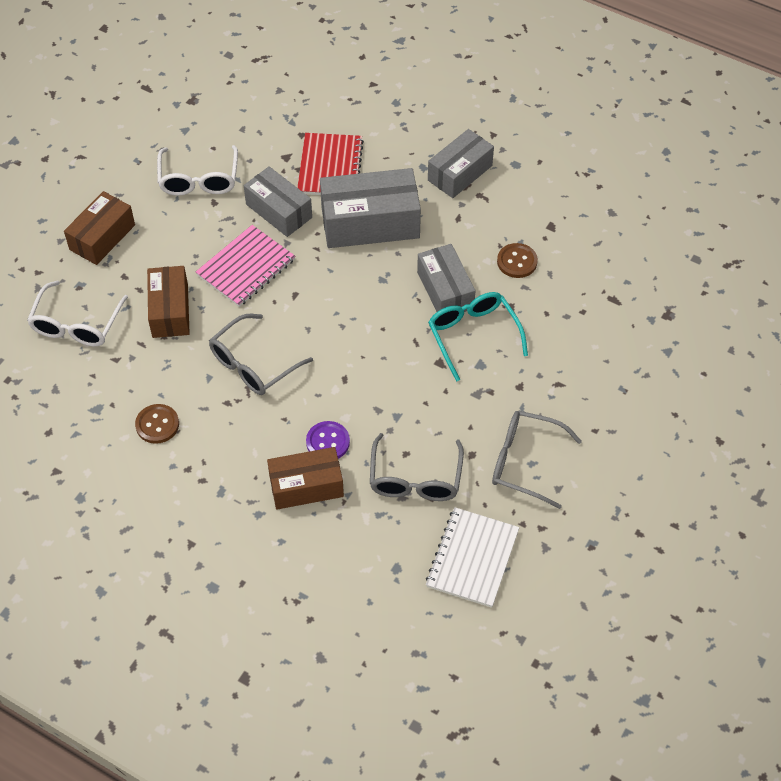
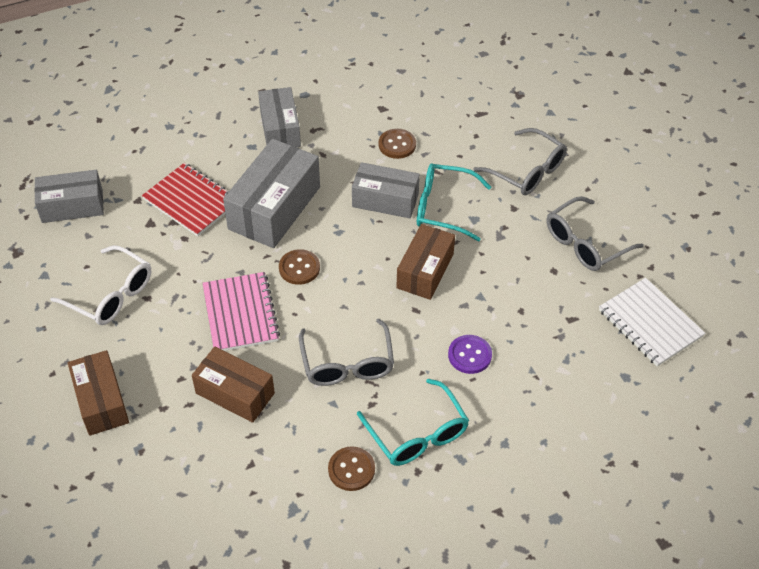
camera: 55 degrees left, 5 degrees down
(76, 325) = (183, 475): white glasses -> none
(222, 449) = (417, 434): none -> turquoise glasses
(279, 211) = (202, 259): grey box -> grey box (72, 206)
(306, 486) = (502, 394): brown box -> brown box (425, 271)
(322, 277) = (299, 268): none -> brown button
(415, 479) = (550, 318): grey glasses -> grey glasses (527, 171)

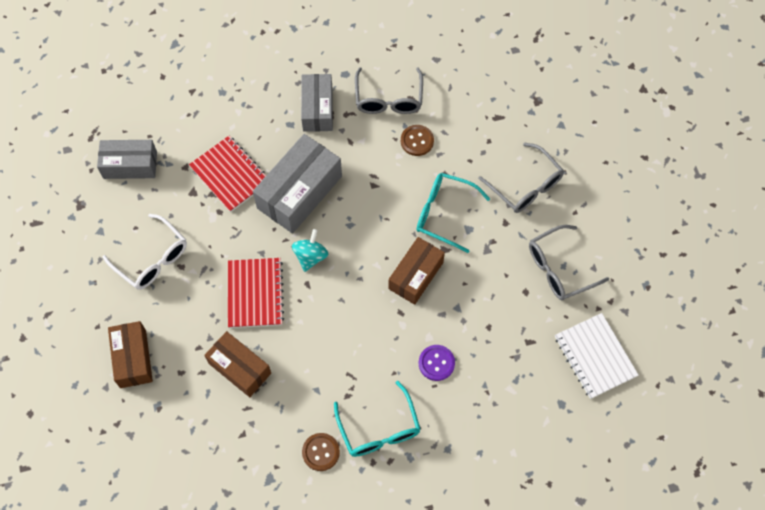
camera: 10 degrees right, 15 degrees up
(240, 313) = (255, 293): pink notebook -> red notebook
(299, 268) = (310, 256): brown button -> turquoise spinning top
(347, 364) = (334, 355): grey glasses -> grey glasses (388, 99)
(385, 200) = (395, 198): grey box -> none

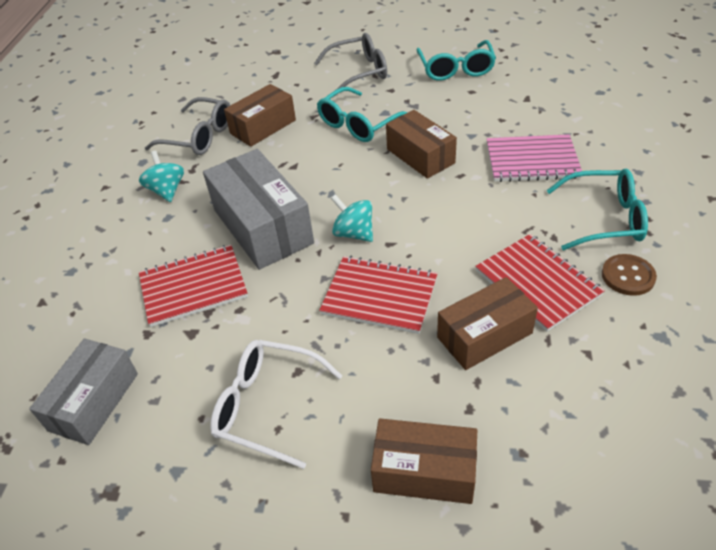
camera: 65 degrees left, 20 degrees down
(152, 259) = (267, 406): white glasses -> white glasses turned 135 degrees counterclockwise
(296, 392) = (537, 283): none -> red notebook
(317, 109) = (167, 190): grey box -> turquoise spinning top
(417, 141) = (263, 127): brown button -> brown box
(436, 363) = (532, 161): purple button -> pink notebook
(559, 269) = (456, 69): grey glasses -> turquoise glasses
(595, 356) = (555, 66): white notebook -> none

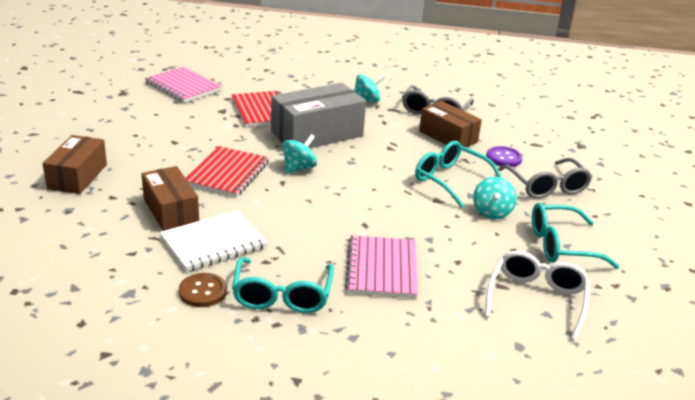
camera: 85 degrees right, 15 degrees down
(94, 402) = (183, 86): grey box -> pink notebook
(267, 406) = (153, 132): white glasses -> white glasses (536, 299)
(307, 93) = (504, 158): none -> purple button
(413, 101) = (492, 212): none -> turquoise spinning top
(420, 156) = (397, 207): brown box -> none
(537, 283) = (213, 243): red notebook -> white notebook

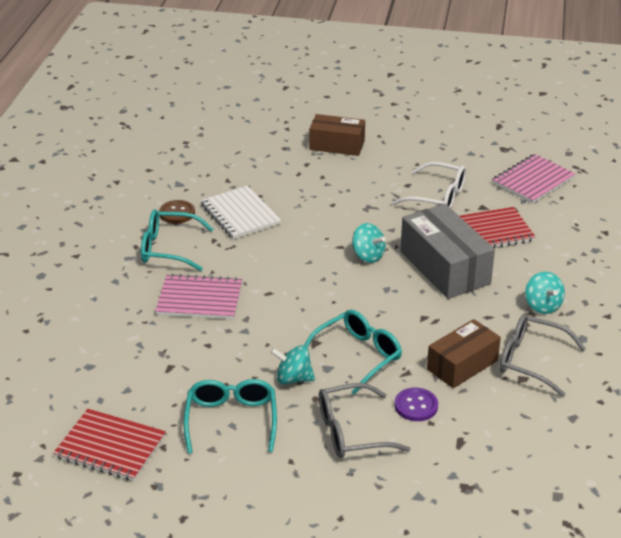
camera: 95 degrees right, 5 degrees up
(171, 211) = (286, 192): brown box -> none
(227, 173) = (352, 216): red notebook -> red notebook (110, 447)
(536, 299) = (148, 387): white glasses -> white glasses (438, 197)

